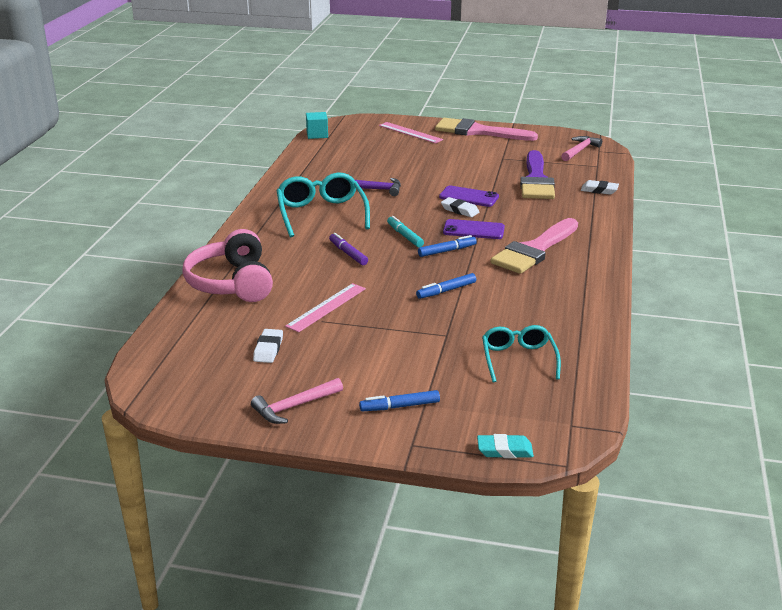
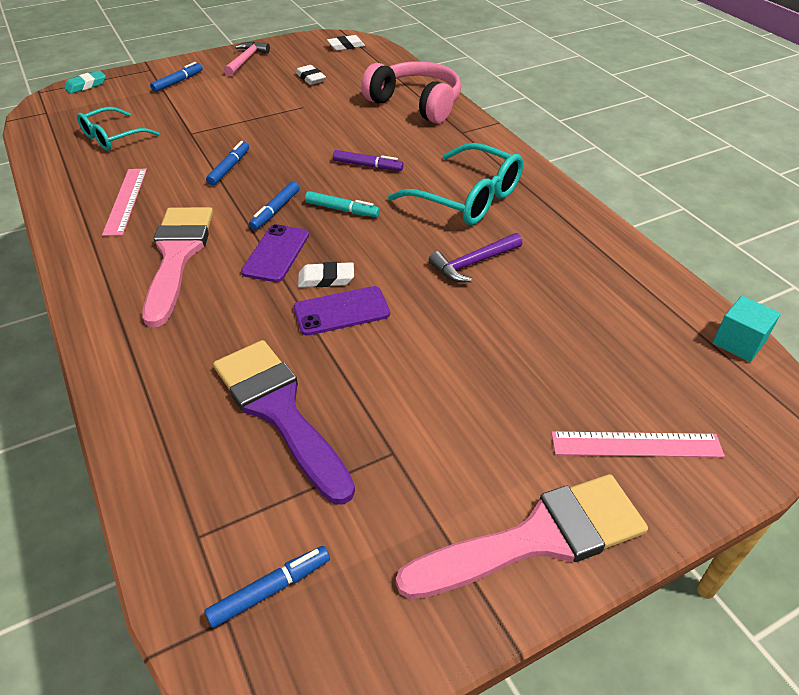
camera: 140 degrees right, 15 degrees up
(326, 307) = (313, 116): pink ruler -> pink ruler (126, 200)
(473, 230) = (276, 253): purple phone -> purple phone turned 45 degrees counterclockwise
(518, 360) = (113, 137): turquoise glasses -> turquoise glasses turned 90 degrees clockwise
(580, 150) = (269, 590): pink hammer -> blue marker
(599, 190) = (153, 440): white eraser -> white eraser (346, 46)

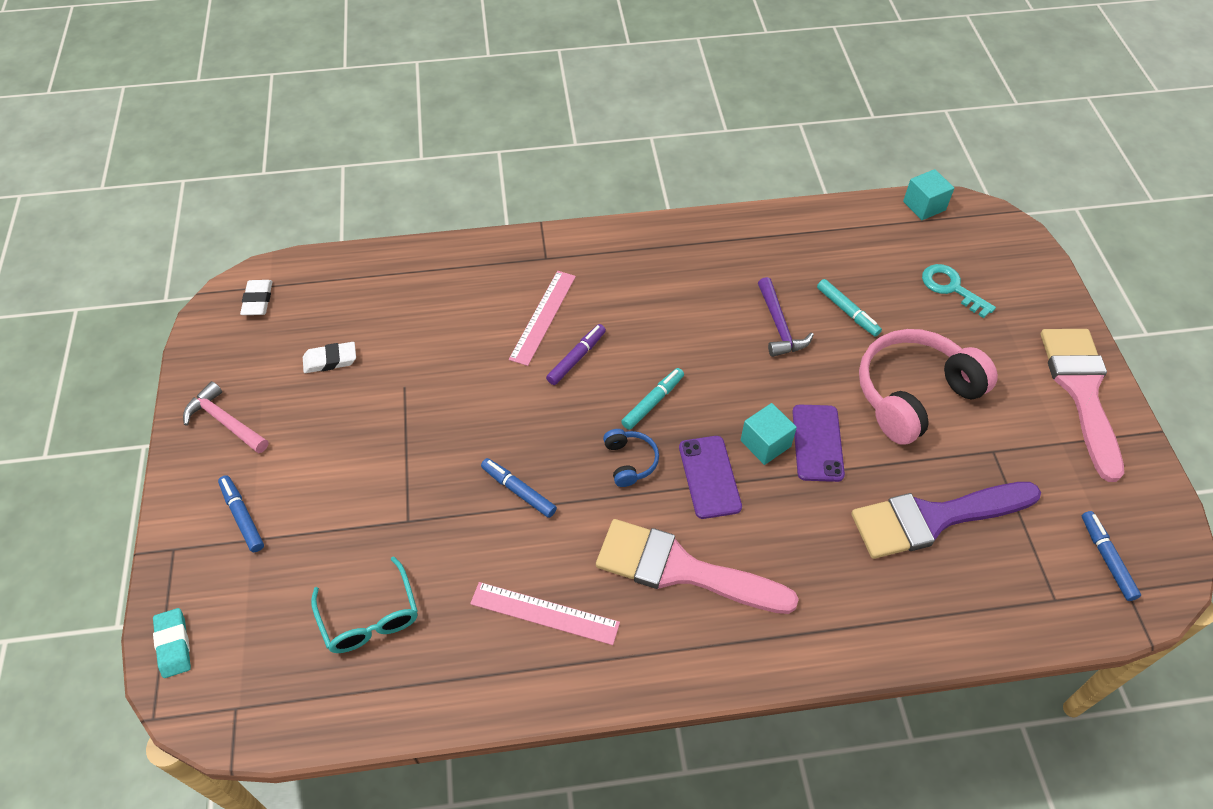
camera: 70 degrees left, 10 degrees up
(276, 210) = (630, 461): blue marker -> blue headphones
(276, 253) = (709, 477): purple phone -> purple phone turned 45 degrees clockwise
(326, 279) = (765, 443): white eraser -> turquoise cube
(416, 104) = (461, 277): pink headphones -> pink headphones (914, 394)
(466, 198) = (673, 296): turquoise glasses -> none
(524, 305) = (847, 311): none -> turquoise marker
(623, 384) = (951, 288): none -> turquoise key
(636, 444) = (1010, 306): pink ruler -> pink ruler (543, 317)

